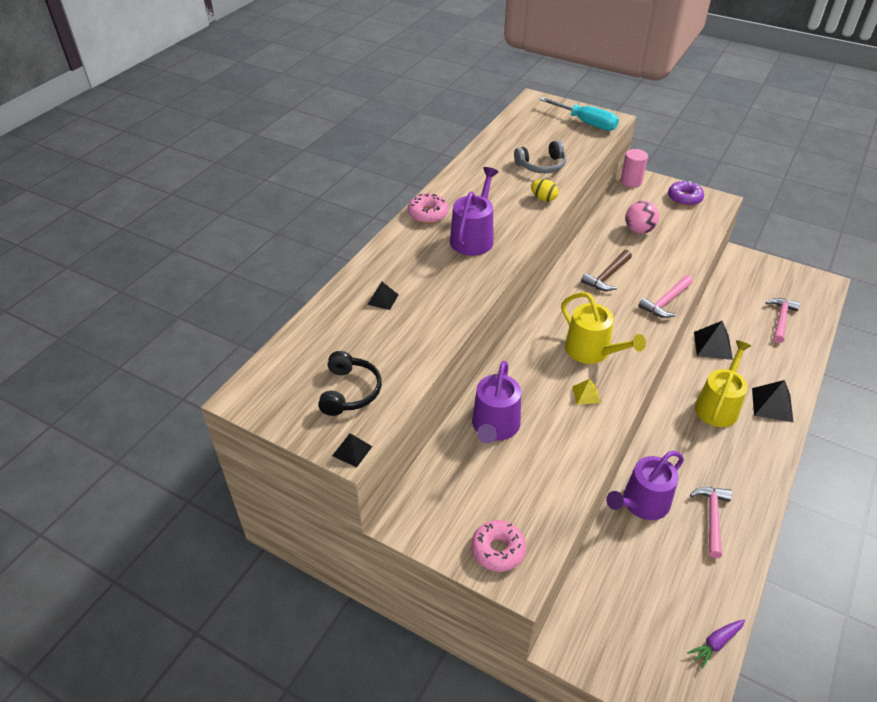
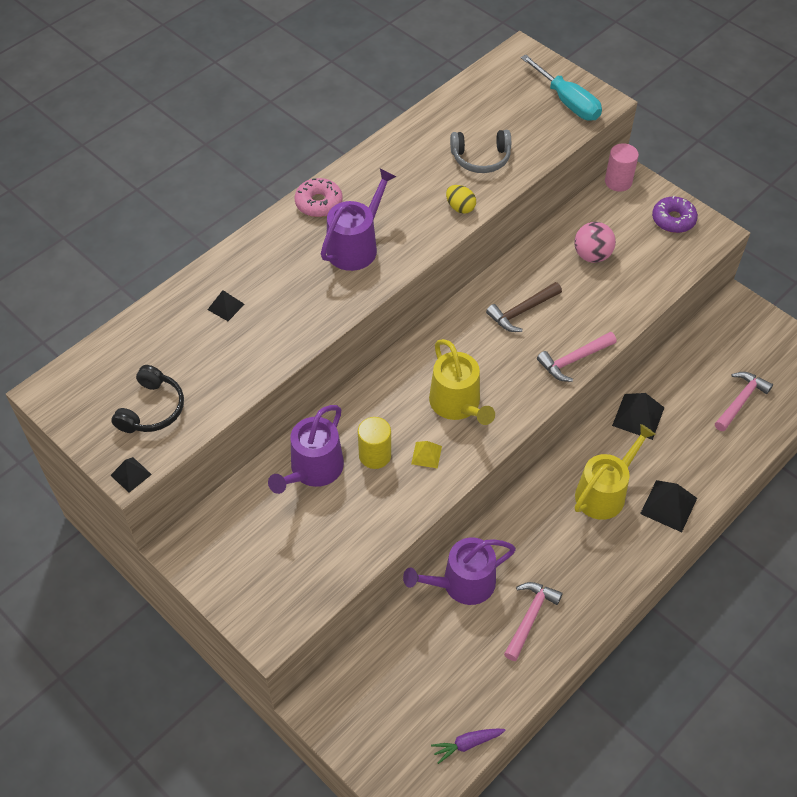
camera: 15 degrees right, 10 degrees up
(498, 550) = (261, 601): pink donut -> none
(542, 404) = (375, 455): none -> yellow cylinder

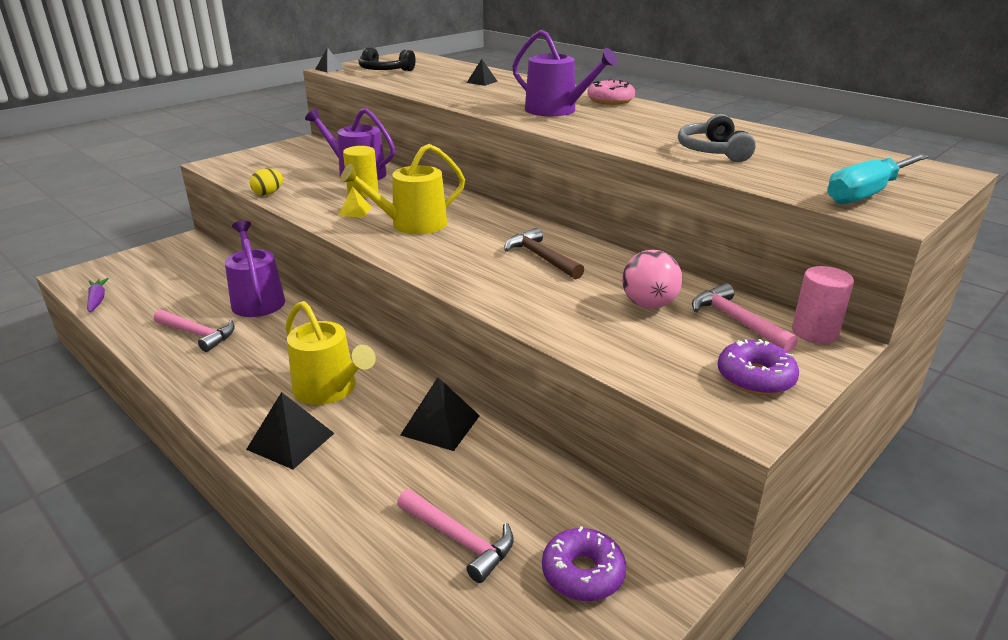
camera: 90 degrees right, 25 degrees down
(460, 207) = (624, 142): yellow egg -> yellow egg (268, 193)
(574, 360) = (464, 285): pink hammer -> pink hammer (736, 321)
(752, 345) = (583, 573): none -> purple donut

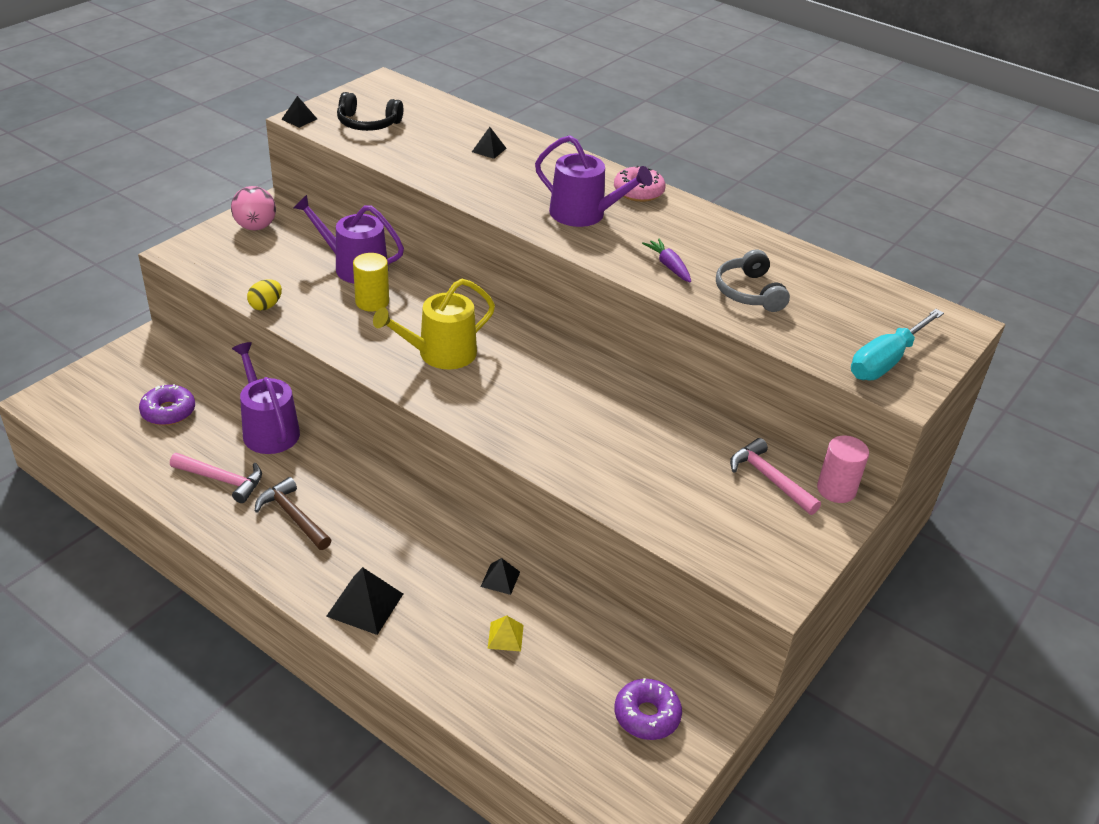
camera: 10 degrees left, 10 degrees up
(97, 300) = (88, 436): purple carrot -> purple carrot (668, 266)
(329, 389) = (383, 544): yellow watering can -> none
(355, 211) = (373, 334): yellow pyramid -> yellow pyramid (505, 636)
(440, 425) = (500, 579): black pyramid -> black pyramid, size x0.58
(459, 540) = (542, 693): pink hammer -> none
(541, 257) = (582, 400): brown hammer -> brown hammer (293, 516)
(648, 304) = (691, 461): pink ball -> pink ball (255, 227)
(755, 377) = (785, 544): purple donut -> purple donut (168, 412)

